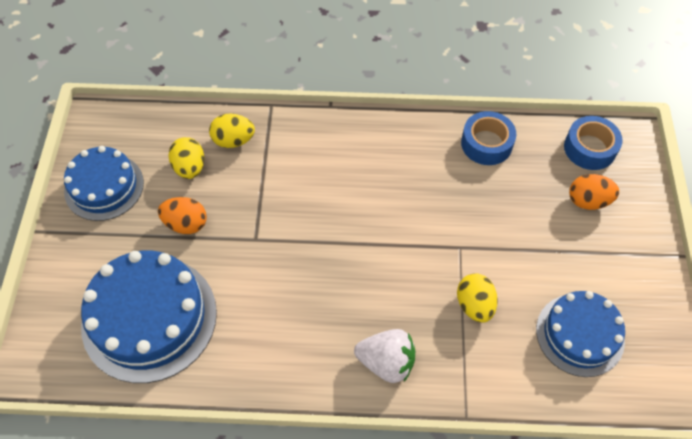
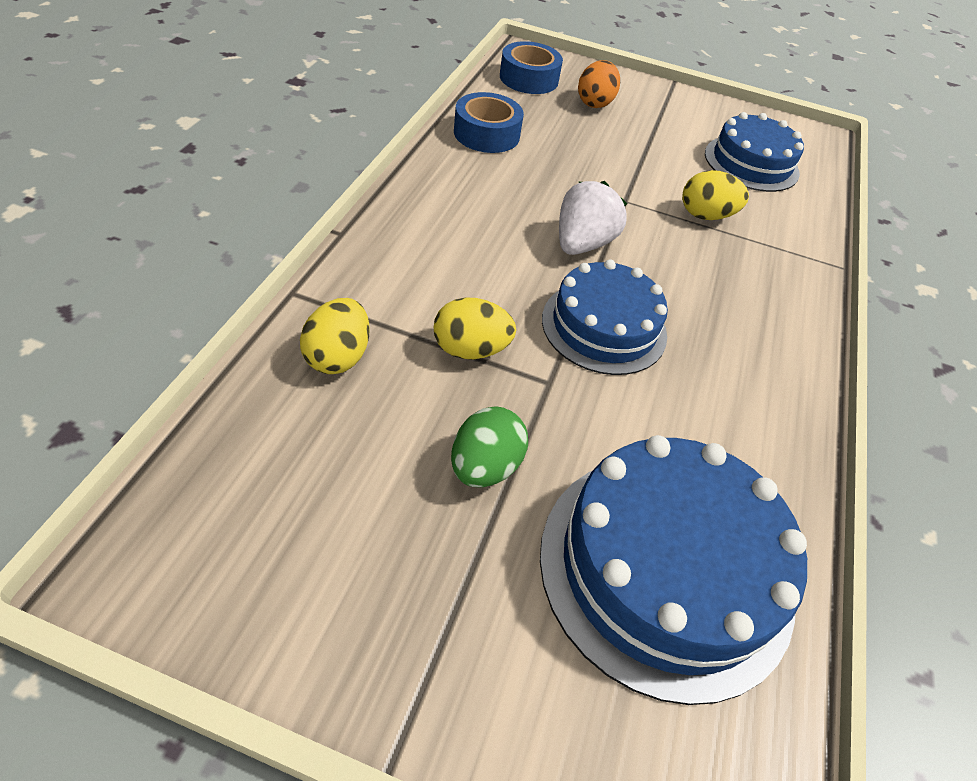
camera: 80 degrees left, 10 degrees down
(104, 187) = (332, 590): blue cake -> blue cake (604, 327)
(186, 224) = (485, 467): orange egg -> green egg
(190, 168) = (363, 431): yellow egg -> yellow egg (470, 349)
(386, 362) = (773, 307): white strawberry -> white strawberry (582, 244)

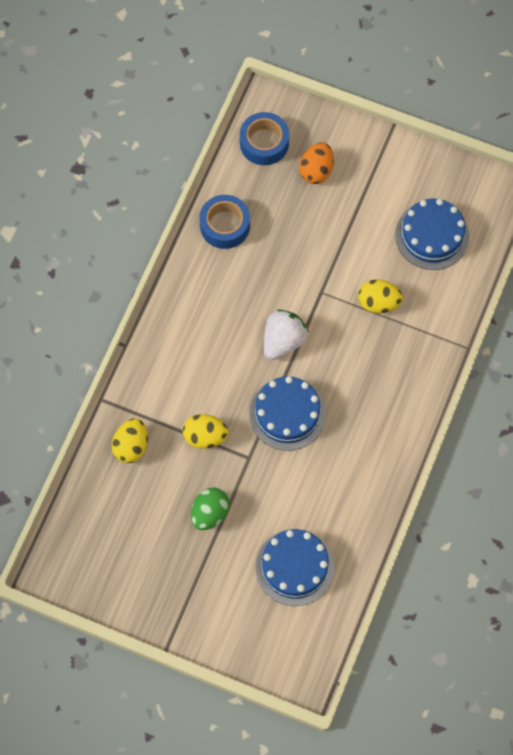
camera: 10 degrees right, 20 degrees up
(666, 569) = (294, 567): blue cake -> blue cake, size x0.64

